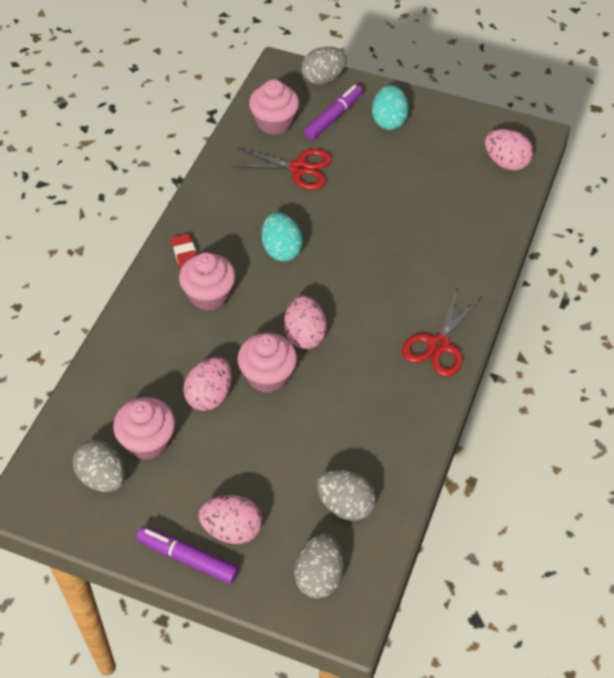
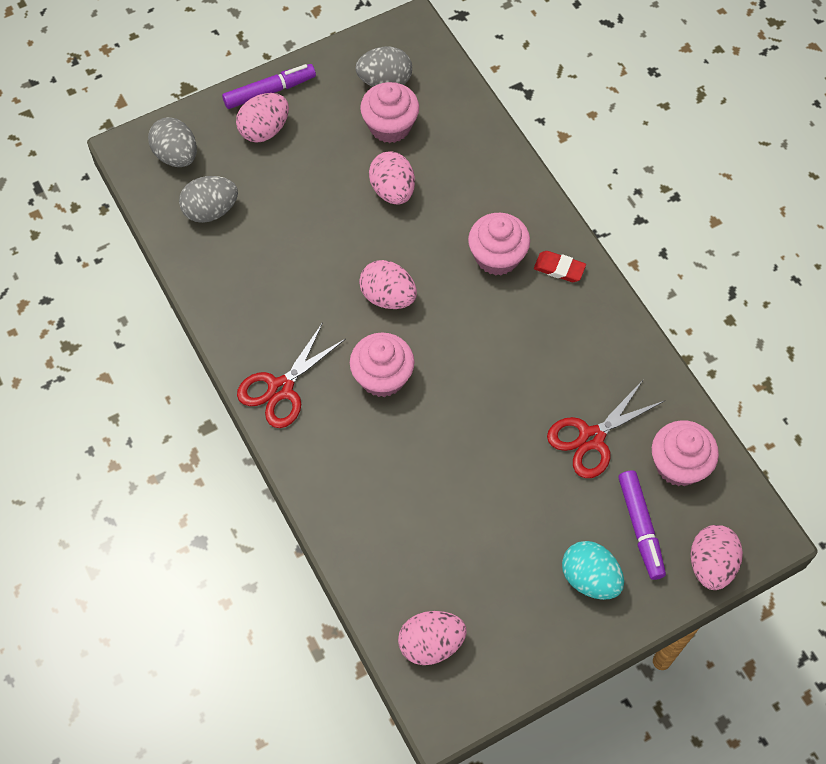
camera: 130 degrees right, 10 degrees up
(268, 376) = (373, 242): pink cupcake -> pink cupcake (382, 377)
(281, 250) = (498, 347): turquoise egg -> none
(323, 79) = (711, 565): grey egg -> pink egg
(438, 345) = (281, 388): red scissors -> red scissors turned 120 degrees counterclockwise

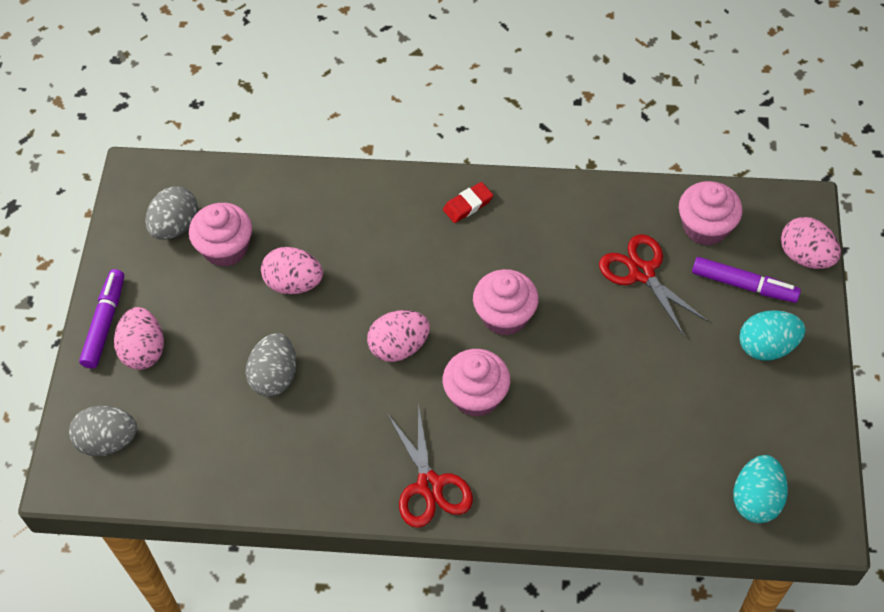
camera: 55 degrees left, 5 degrees down
(211, 211) = (194, 443): grey egg -> grey egg (274, 376)
(431, 644) = (756, 499): pink egg -> turquoise egg
(497, 257) = (422, 242): pink cupcake -> pink cupcake (505, 316)
(591, 438) = (642, 273): red scissors -> red scissors turned 150 degrees clockwise

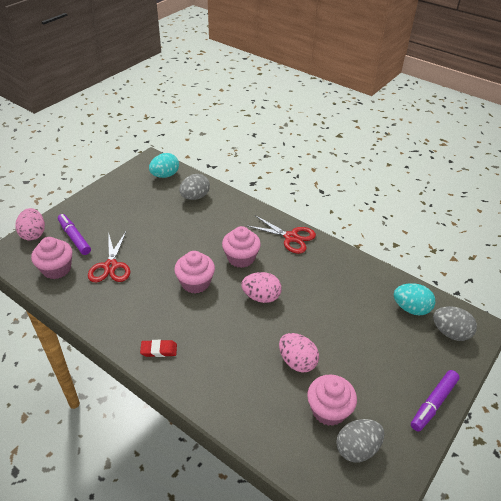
camera: 150 degrees left, 15 degrees down
(144, 350) = (412, 372): pink egg -> none
(274, 376) = (338, 317): grey egg -> grey egg (195, 197)
(429, 485) = (291, 237): red scissors -> red scissors turned 105 degrees clockwise
(767, 346) = (97, 213): turquoise egg -> turquoise egg (411, 308)

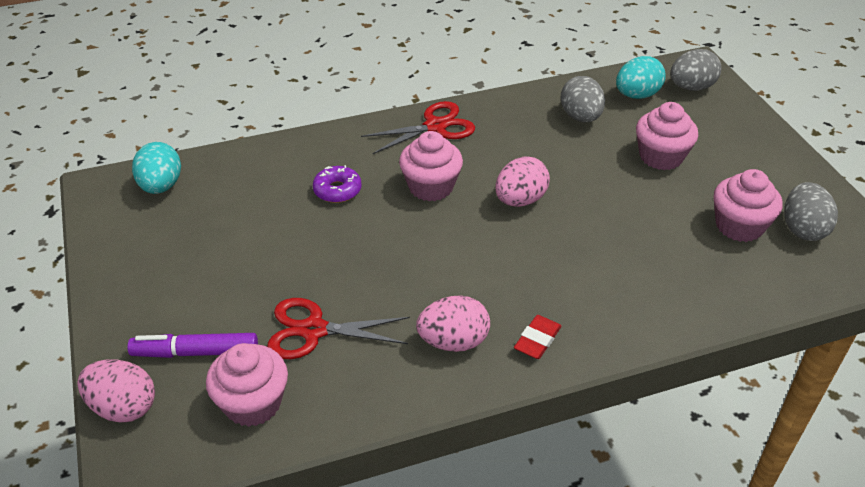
camera: 55 degrees left, 0 degrees up
(111, 266) = (314, 330): red scissors -> red scissors turned 150 degrees clockwise
(195, 197) = (253, 176): grey egg -> grey egg (580, 117)
(195, 283) = (438, 250): pink cupcake -> pink cupcake (661, 156)
(209, 228) = (337, 190): none -> purple donut
(297, 362) = (651, 218): pink egg -> pink egg (453, 341)
(433, 403) = (776, 147): purple marker -> none

